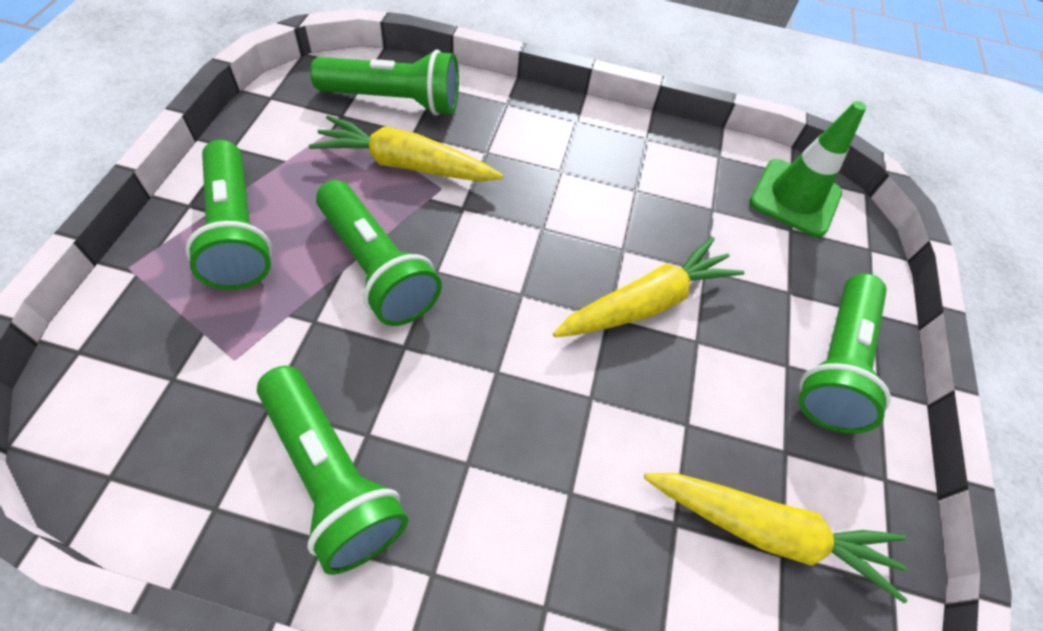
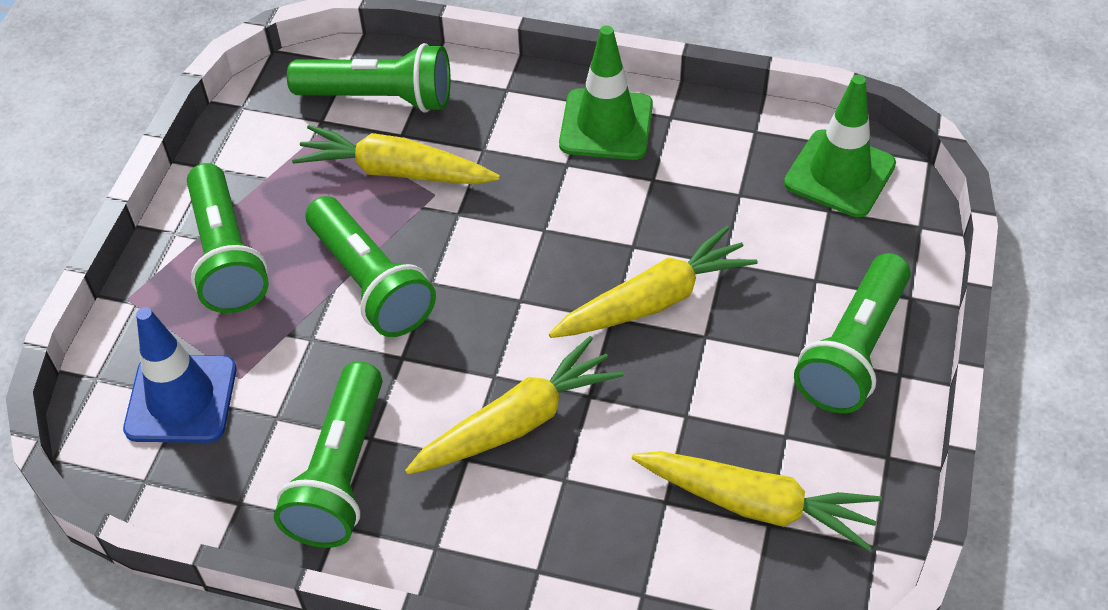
camera: 10 degrees right, 5 degrees down
(166, 380) = (181, 399): none -> blue traffic cone
(332, 476) = (341, 473): green flashlight -> green flashlight turned 45 degrees clockwise
(520, 424) = (517, 422): none -> yellow carrot
(593, 140) = (606, 125): none -> green traffic cone

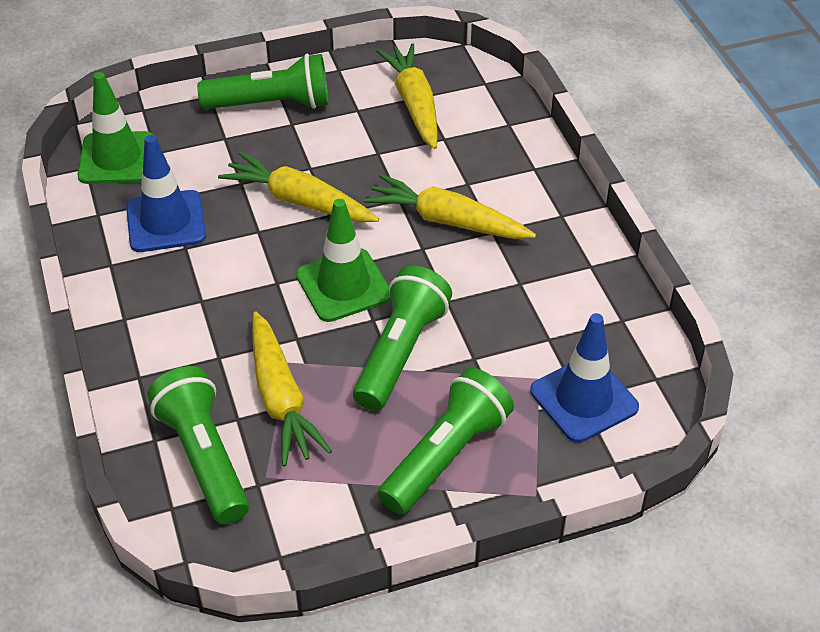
camera: 125 degrees left, 5 degrees down
(341, 473) = (556, 282): green flashlight -> none
(606, 125) = (144, 296): green traffic cone -> green traffic cone (343, 285)
(703, 177) = (166, 222): none -> blue traffic cone

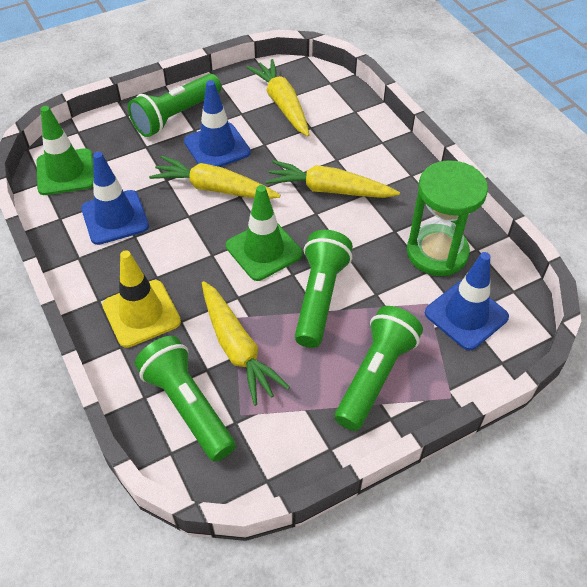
camera: 10 degrees left, 5 degrees up
(172, 342) = (141, 313): none -> yellow traffic cone
(272, 104) = (176, 116): green flashlight -> green flashlight turned 150 degrees clockwise
(315, 149) = (217, 147): none -> blue traffic cone
(568, 317) = (437, 252): none -> green hourglass

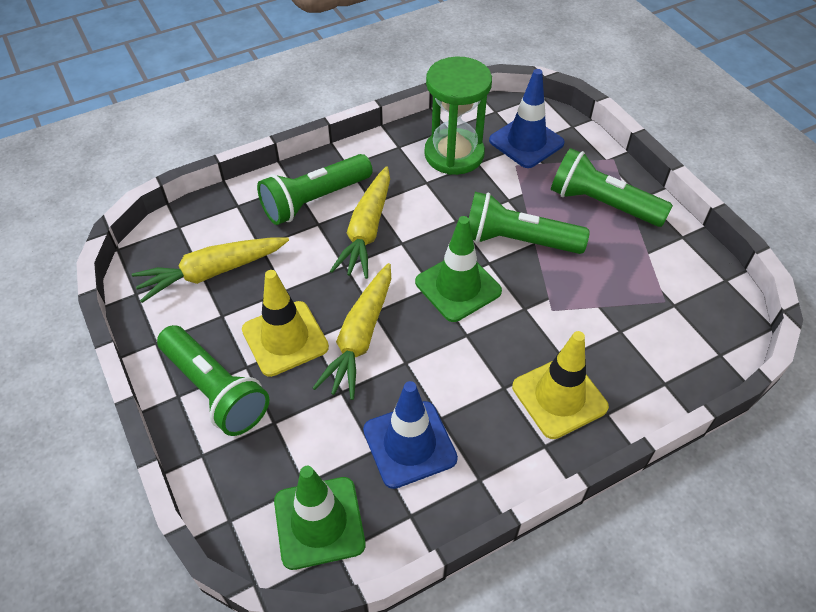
camera: 90 degrees left, 0 degrees up
(187, 406) = (667, 344): green flashlight -> green flashlight (314, 200)
(217, 147) = (285, 338): blue traffic cone -> yellow traffic cone
(237, 348) = (590, 306): yellow carrot -> none

